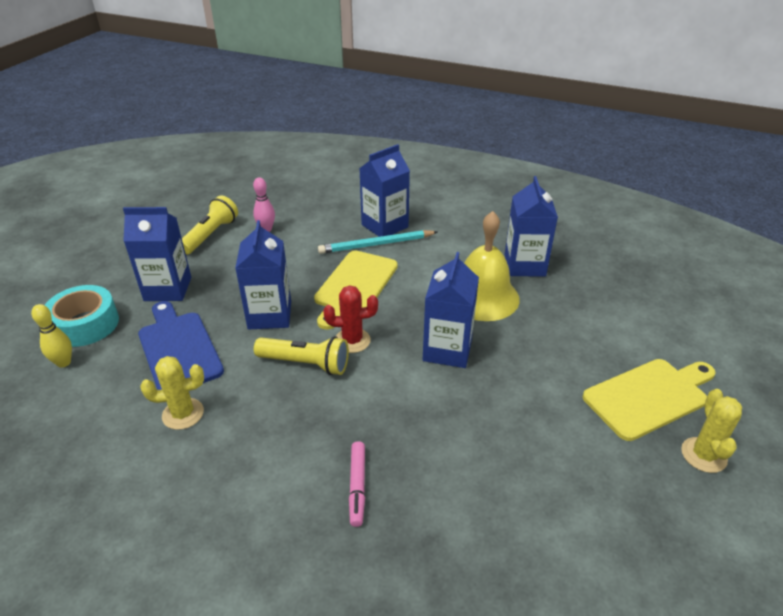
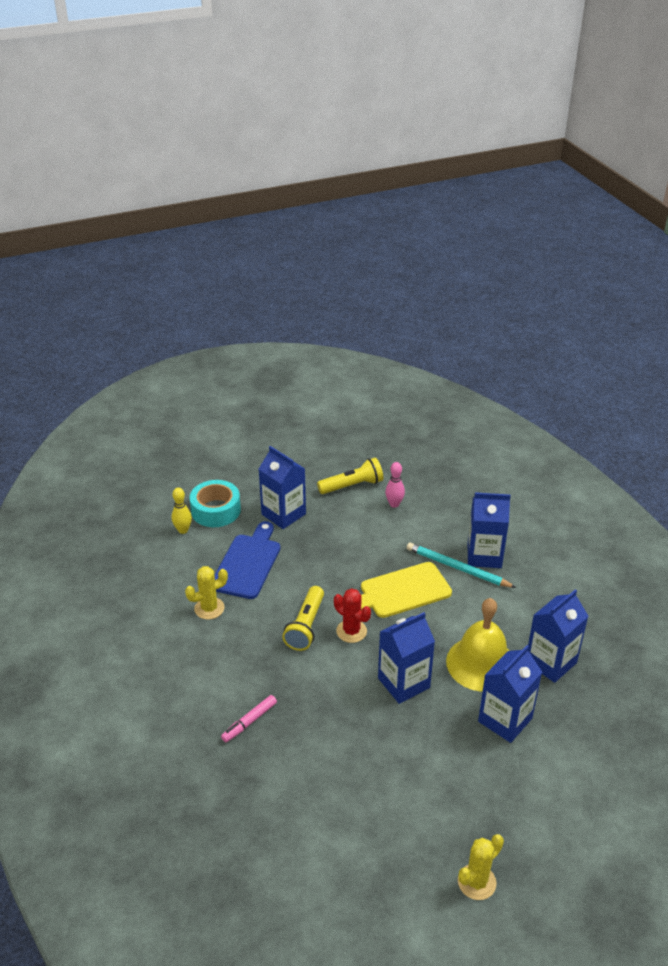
camera: 45 degrees right, 0 degrees up
(183, 414) = (209, 608): yellow cactus -> yellow cactus turned 60 degrees counterclockwise
(269, 315) = (322, 576): blue carton -> blue carton (505, 720)
(305, 364) = (306, 626): yellow flashlight -> yellow flashlight turned 45 degrees clockwise
(649, 397) = (497, 820): yellow cutting board -> none

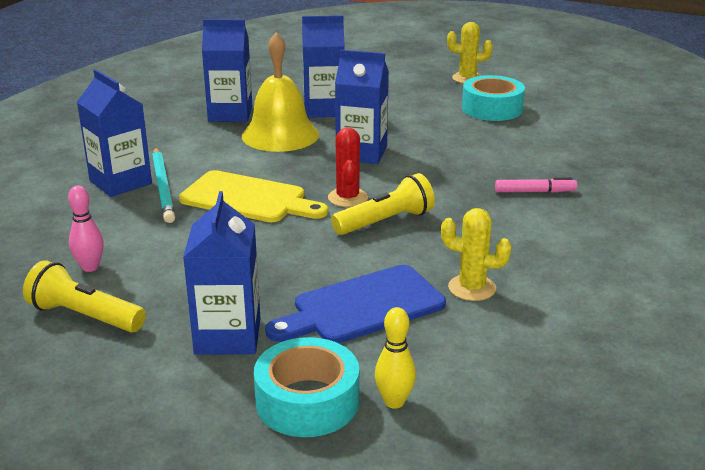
camera: 135 degrees left, 10 degrees down
(392, 830) = (492, 109): none -> turquoise tape

